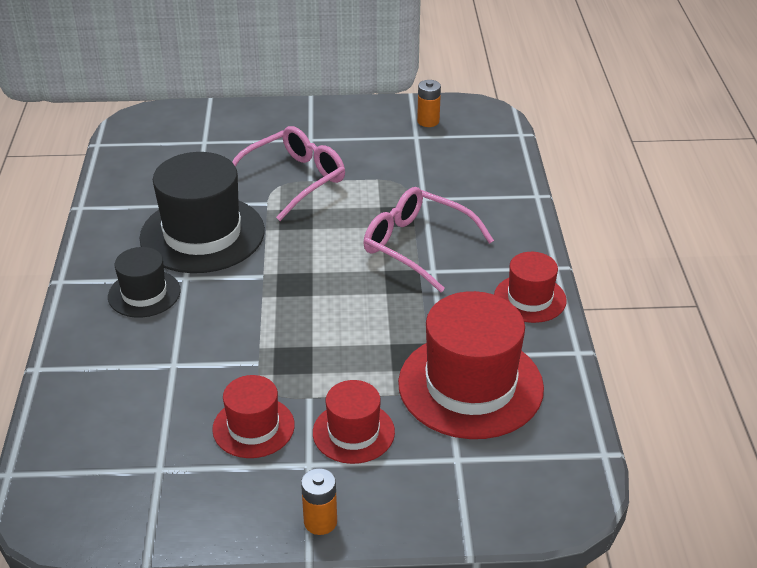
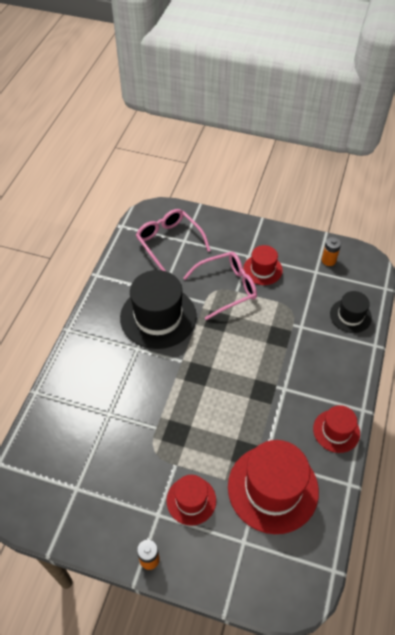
camera: 20 degrees right, 15 degrees up
(144, 294) = (110, 354): black hat -> black hat (350, 316)
(253, 427) = (137, 476): red hat -> red hat (262, 269)
(417, 246) = (282, 365): pink glasses -> pink glasses (169, 242)

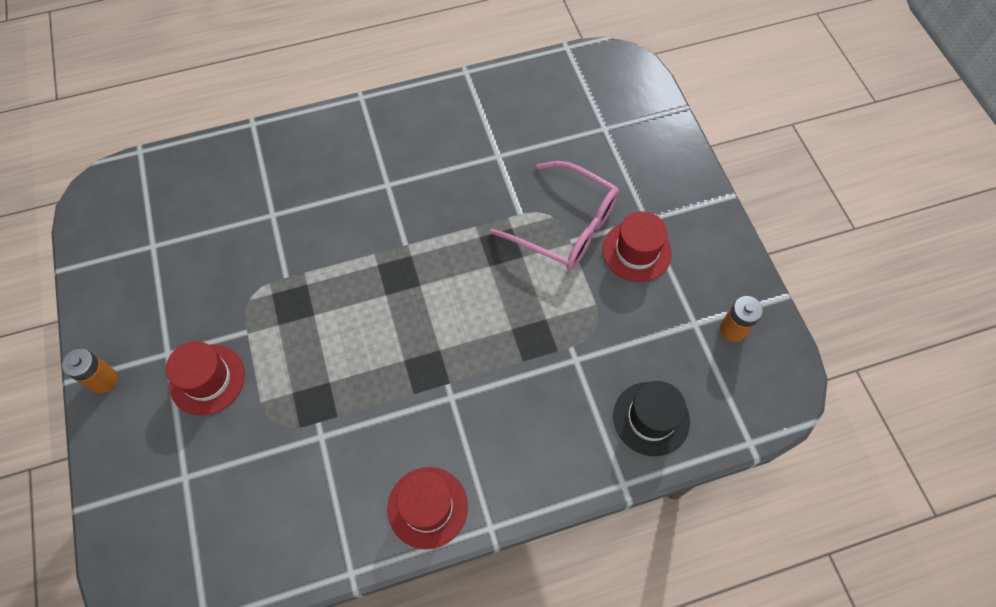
camera: 55 degrees right, 10 degrees up
(158, 317) = (453, 176): black hat -> none
(169, 242) = (585, 114): pink glasses -> none
(273, 488) = (282, 470): red hat -> none

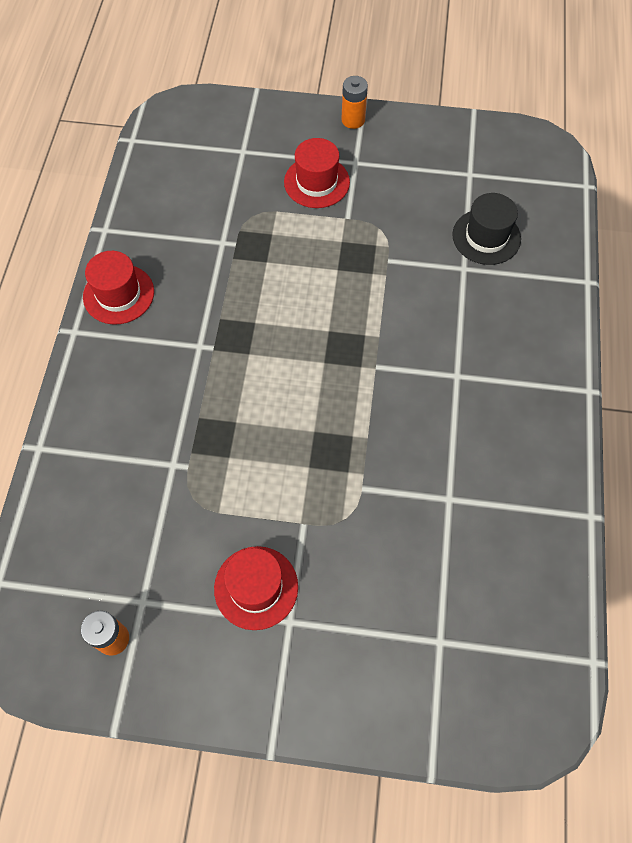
camera: 115 degrees right, 0 degrees up
(565, 226) = (324, 527): pink glasses -> none
(651, 418) = (77, 503): black hat -> black hat (486, 237)

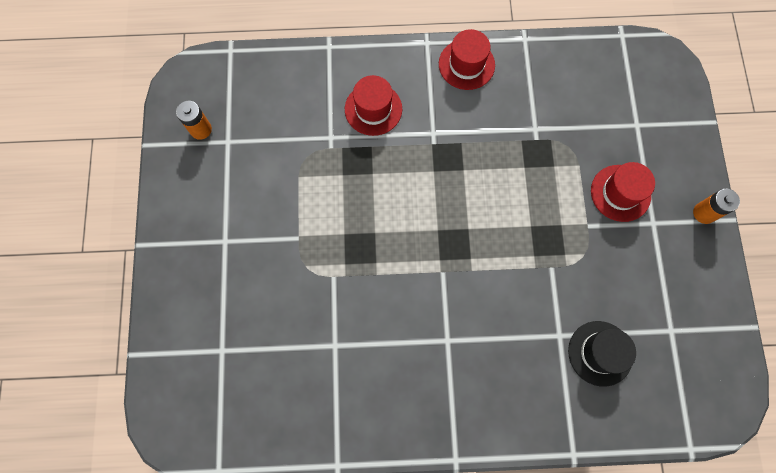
camera: 80 degrees right, 10 degrees up
(256, 587) = (246, 213): red hat -> red hat (373, 109)

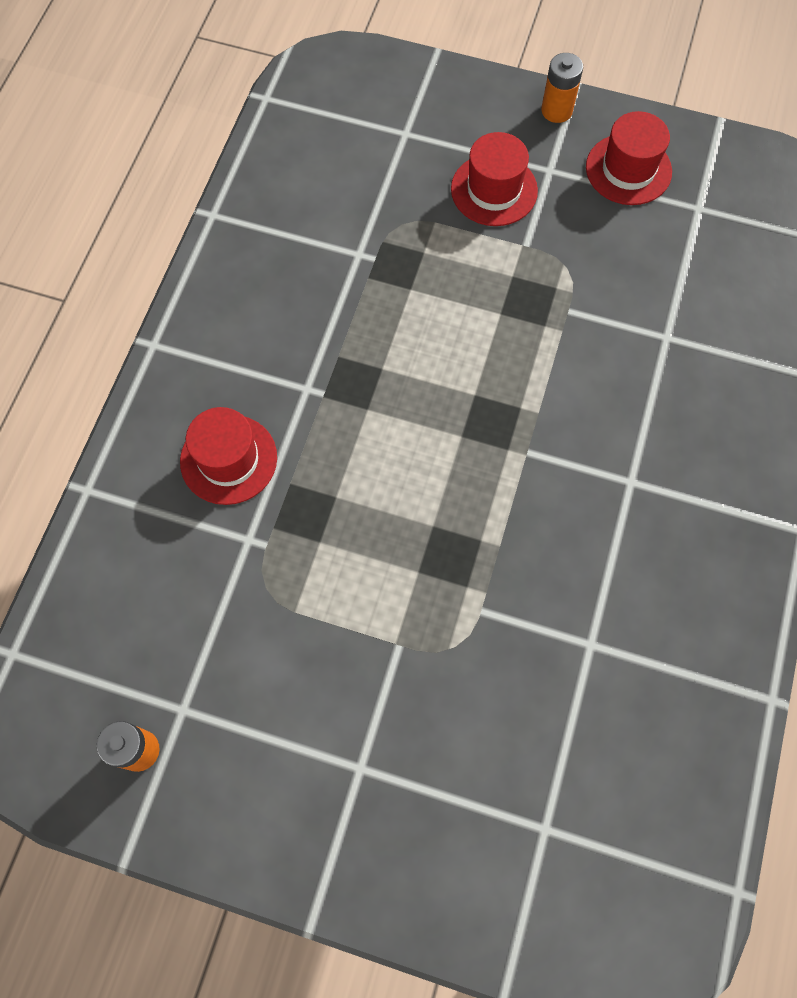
camera: 70 degrees left, 5 degrees down
(466, 64) = (216, 304): red hat -> red hat (628, 169)
(600, 353) = (704, 298): black hat -> none

